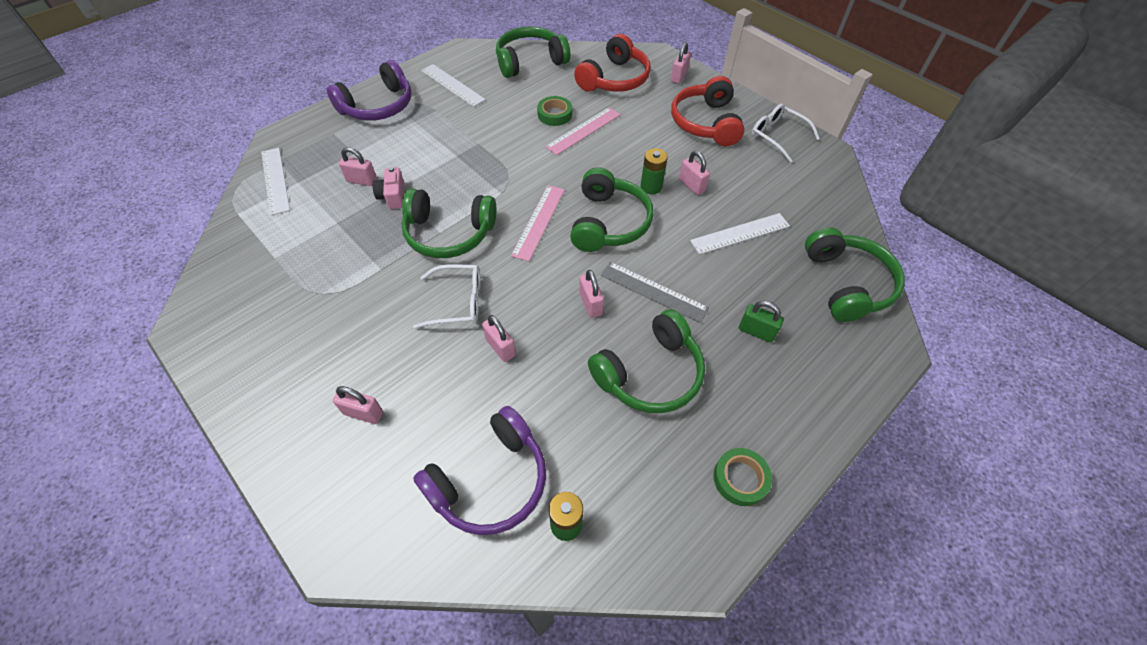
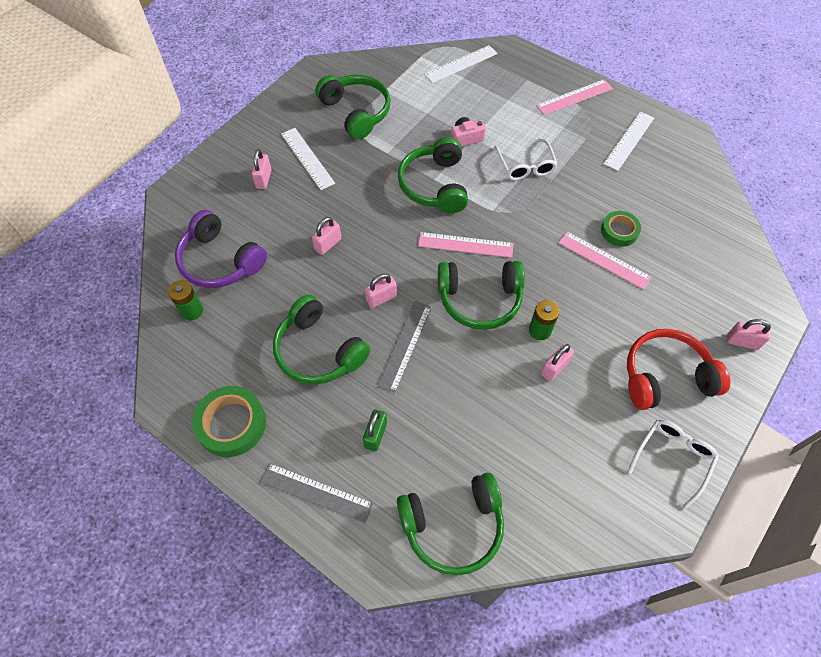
camera: 80 degrees right, 5 degrees up
(362, 181) = (477, 114): pink padlock -> none
(378, 106) = (574, 97): purple headphones -> pink ruler
(457, 302) = (365, 208): white glasses -> white glasses (525, 166)
(530, 61) = (699, 194): green headphones -> green headphones (356, 112)
(614, 79) = (705, 276): red headphones -> none
(740, 233) = (497, 418): white ruler -> white ruler (307, 158)
(740, 478) = (231, 424): green tape -> green tape, size x1.57
(821, 394) = (316, 492): none -> grey ruler

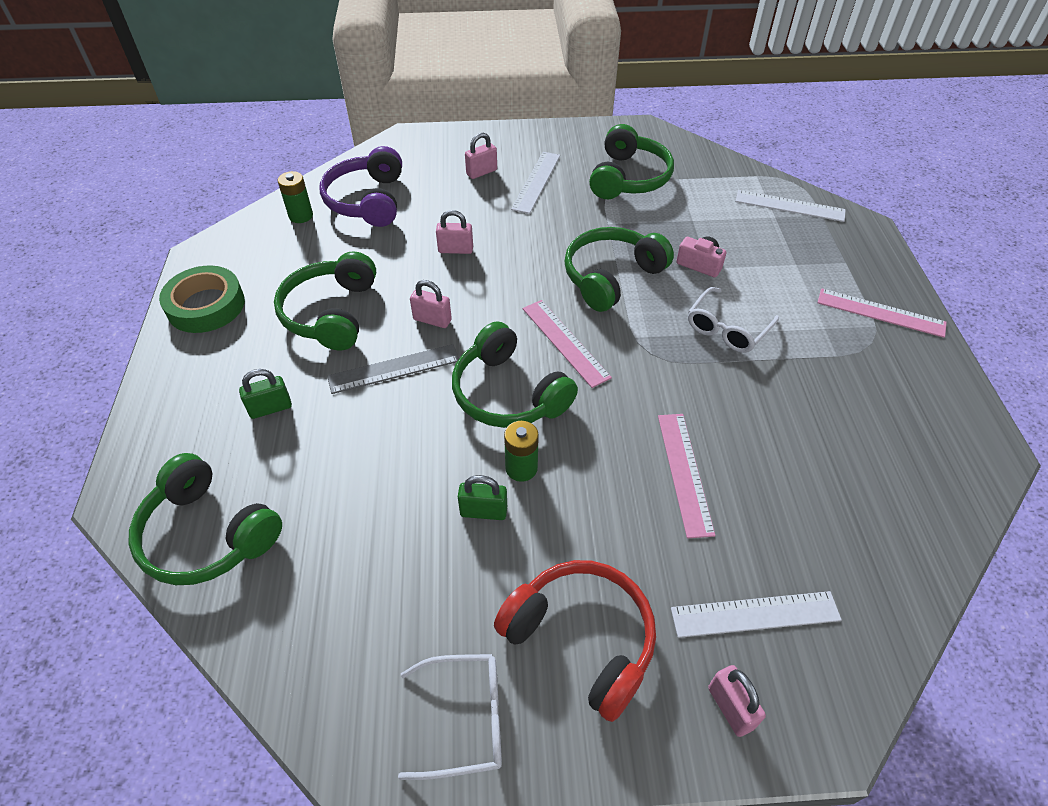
camera: 50 degrees right, 10 degrees down
(316, 492) = (174, 403): grey ruler -> none
(554, 368) = (483, 511): pink padlock -> green padlock
(619, 231) = (744, 464): green tape -> none
(629, 140) = (891, 396): white ruler -> white ruler (755, 614)

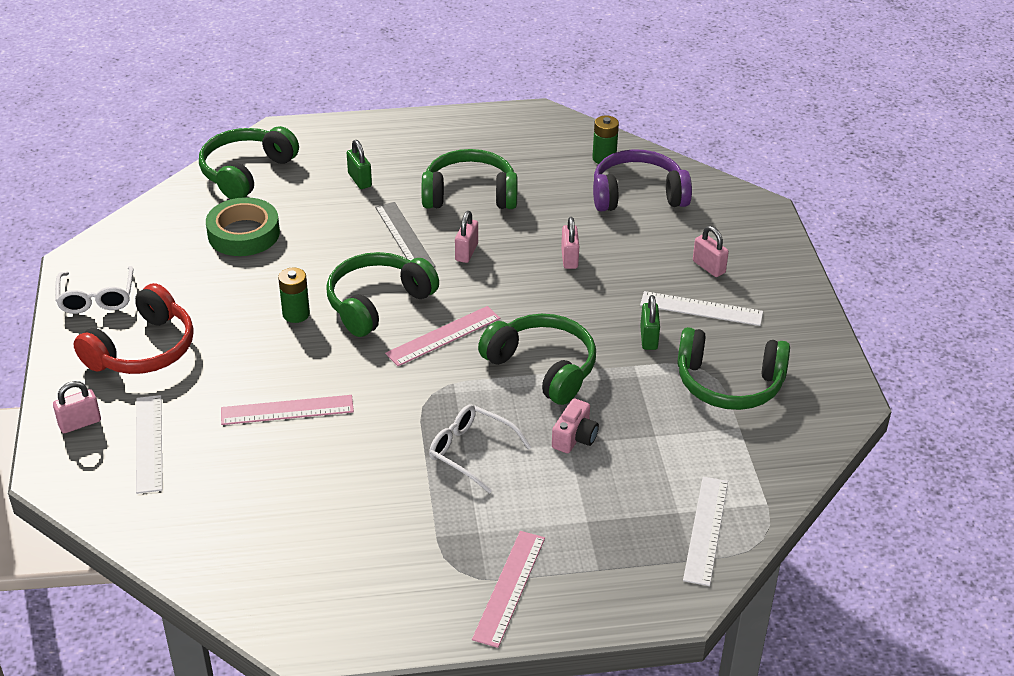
camera: 85 degrees right, 10 degrees down
(206, 305) = (473, 129): green tape -> green tape (243, 234)
(483, 511) = (255, 296): green padlock -> green padlock (648, 338)

